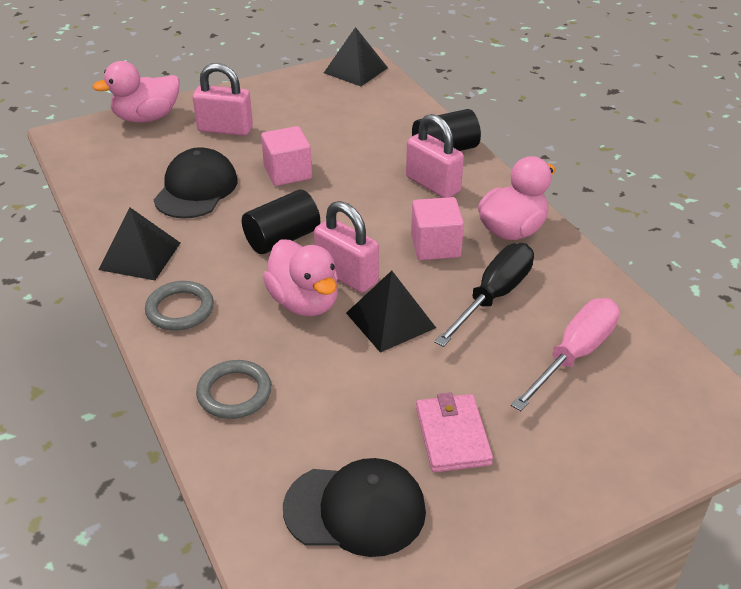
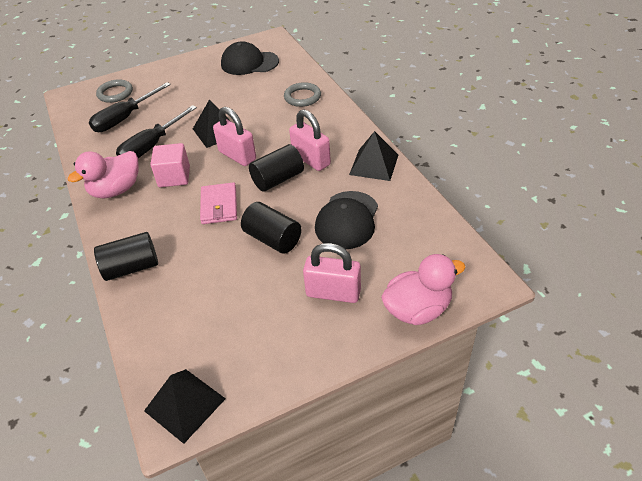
camera: 175 degrees left, 5 degrees up
(180, 309) = (339, 133): grey ring -> grey ring (115, 93)
(287, 172) = (273, 239): pink cube -> black cylinder
(304, 302) = (265, 139): pink duck -> none
(433, 184) = (156, 229): pink padlock -> pink padlock (311, 159)
(452, 436) = (201, 86): pink wallet -> pink wallet (219, 206)
(574, 354) = (125, 118): pink screwdriver -> black screwdriver

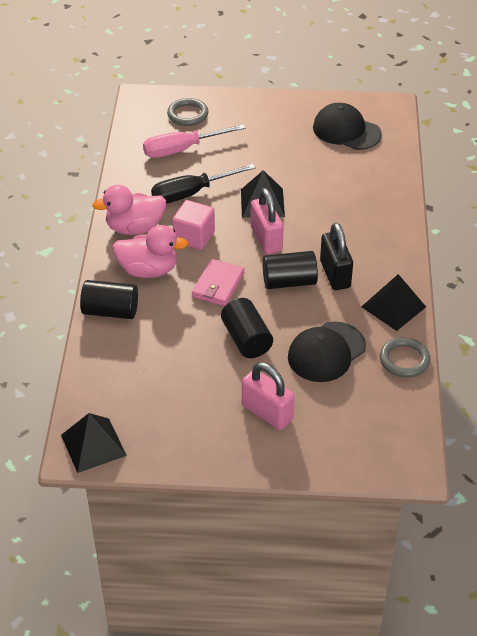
camera: 25 degrees right, 0 degrees up
(125, 118) = (182, 150): black screwdriver -> pink screwdriver
(302, 97) = (375, 198): grey ring -> grey ring (404, 360)
(311, 159) = (335, 274): pink padlock -> black padlock
(417, 309) = (330, 461): pink duck -> pink duck (148, 270)

